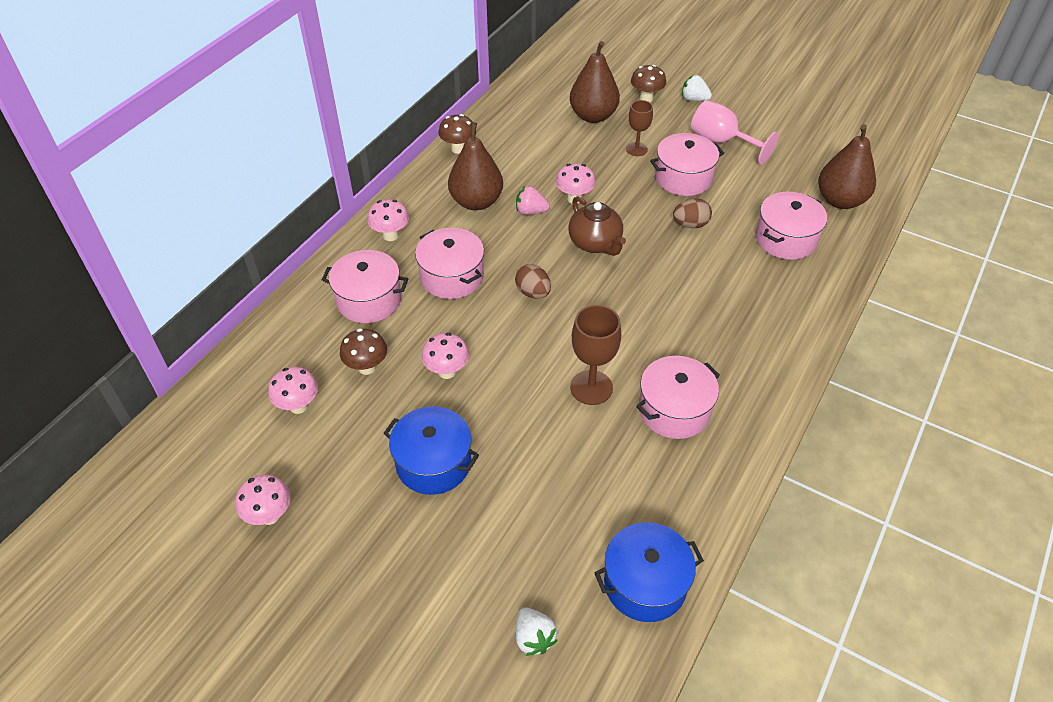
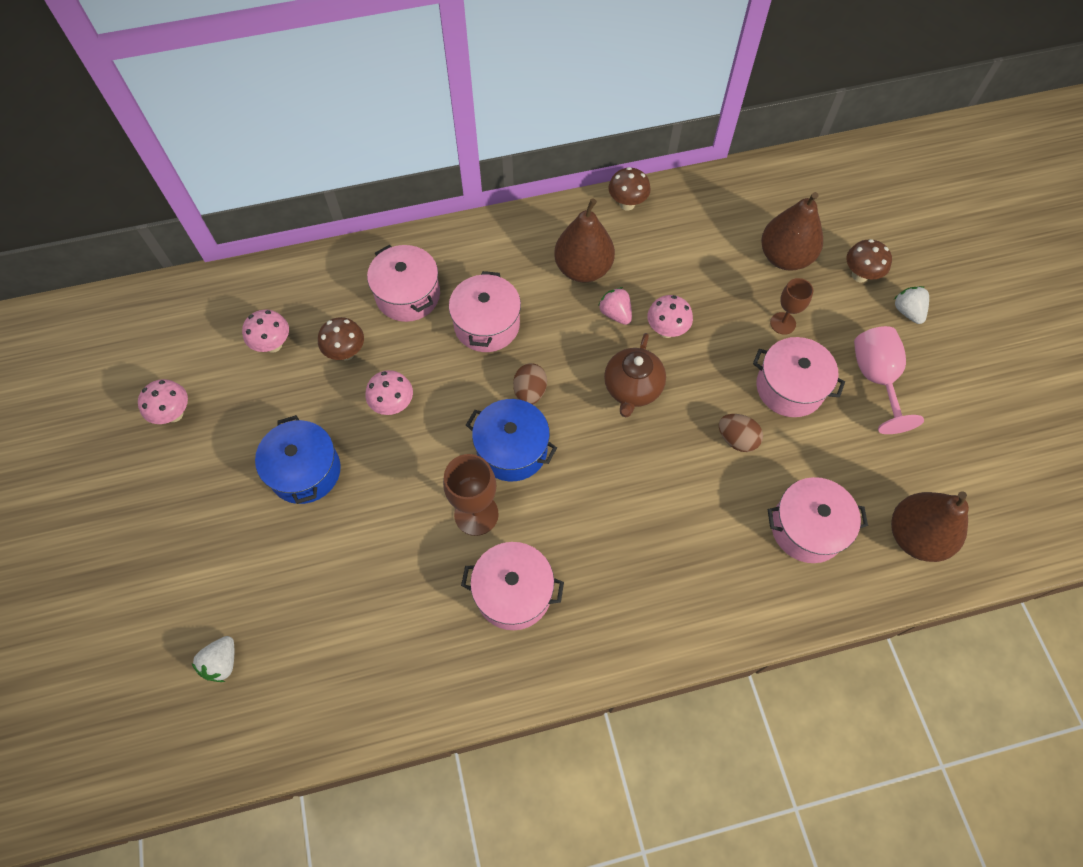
camera: 45 degrees right, 15 degrees up
(391, 235) = (484, 248): pink mushroom -> none
(645, 583) = (330, 702): blue pot -> blue pot (512, 449)

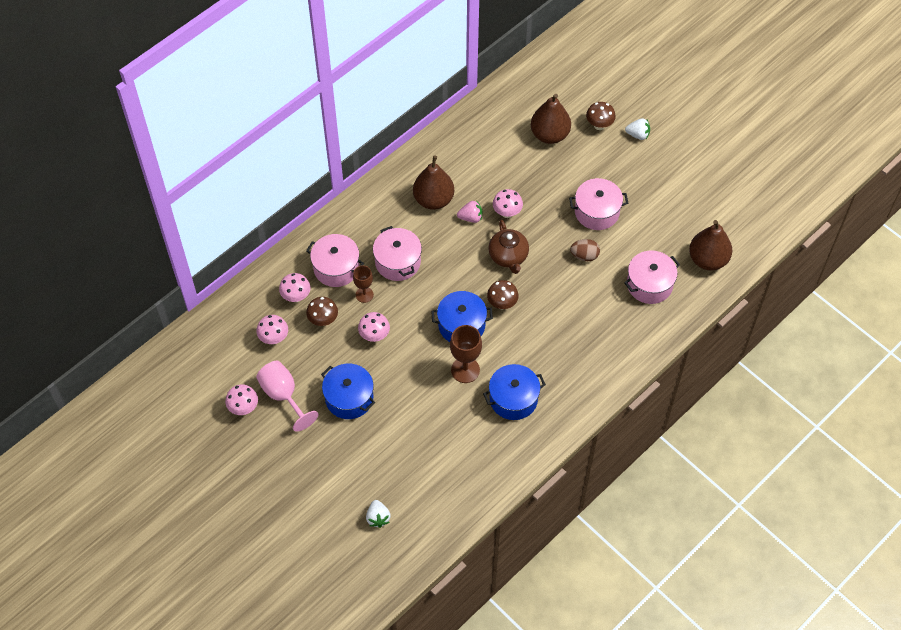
camera: 30 degrees left, 5 degrees down
(336, 307) = (296, 297): none -> pink mushroom
(513, 592) = (513, 399): pink pot -> blue pot
(530, 392) = (450, 288): brown egg -> none
(615, 314) = (471, 217): pink strawberry -> pink strawberry turned 150 degrees clockwise
(627, 204) = (434, 146): brown mushroom -> brown mushroom (502, 304)
(782, 323) = (571, 176): brown goblet -> brown goblet (364, 294)
(876, 378) = (641, 183): pink goblet -> pink goblet (283, 395)
(907, 311) = (638, 135): white strawberry -> white strawberry turned 150 degrees clockwise

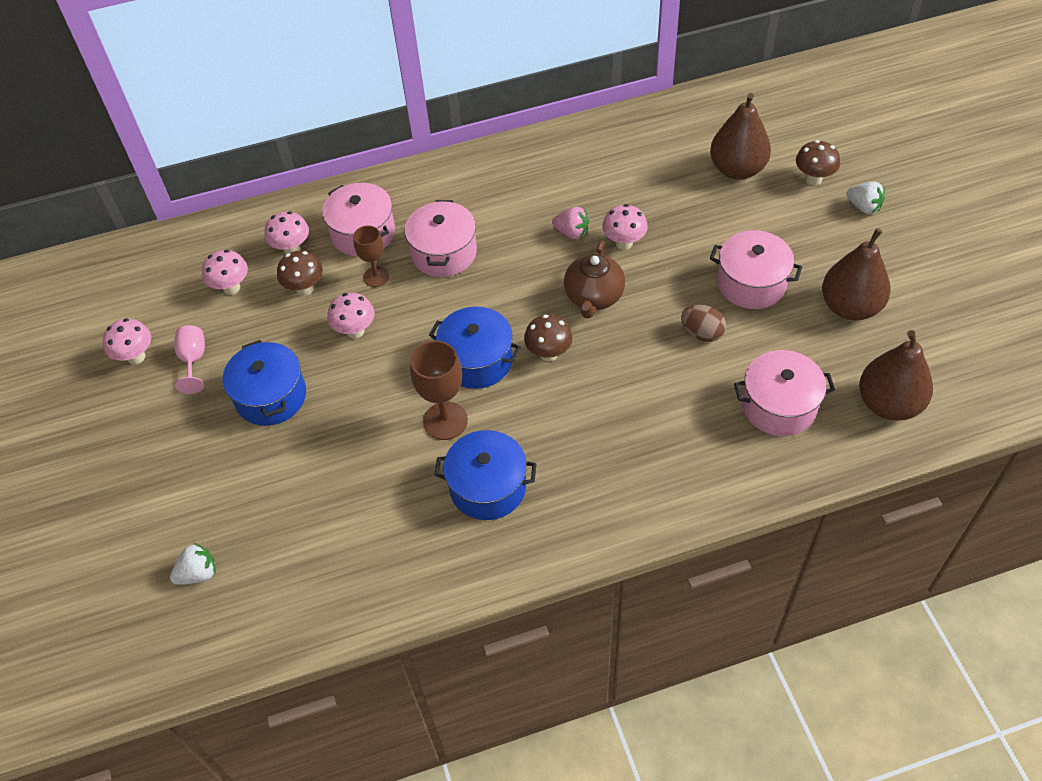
camera: 30 degrees right, 5 degrees down
(283, 395) = (193, 360): pink goblet -> pink goblet, size x0.64
(378, 518) = (198, 573): white strawberry -> white strawberry turned 135 degrees counterclockwise
(433, 200) = (536, 196): brown pear -> brown pear (850, 307)

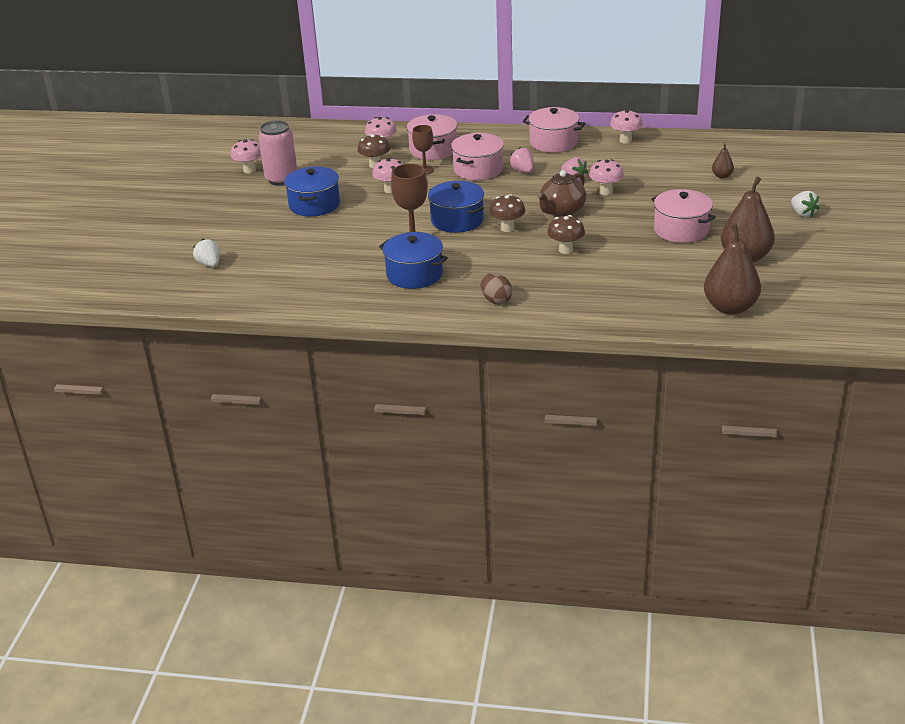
camera: 25 degrees right, 20 degrees down
(193, 360) = (281, 179): pink goblet -> pink can
(198, 573) = (209, 264): white strawberry -> white strawberry turned 120 degrees counterclockwise
(231, 288) = (330, 155): pink mushroom -> pink mushroom (625, 140)
(501, 237) = (523, 171): none -> pink strawberry
(702, 333) = (623, 244): brown egg -> brown egg (496, 300)
(737, 169) = (722, 176): brown pear -> brown pear, size x0.46
(779, 406) = (647, 289): pink pot -> pink pot (553, 142)
(813, 179) = (776, 192): brown mushroom -> brown mushroom (565, 250)

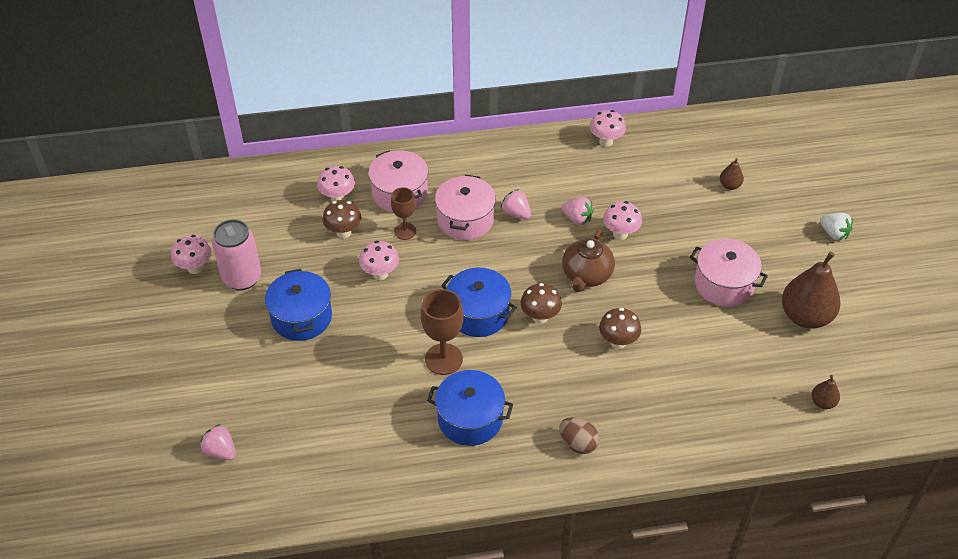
camera: 20 degrees left, 15 degrees up
(209, 264) = (220, 451): white strawberry -> pink strawberry
(553, 142) = (529, 158): pink pot -> none
(730, 307) = (823, 402): brown pear -> brown pear, size x0.46

